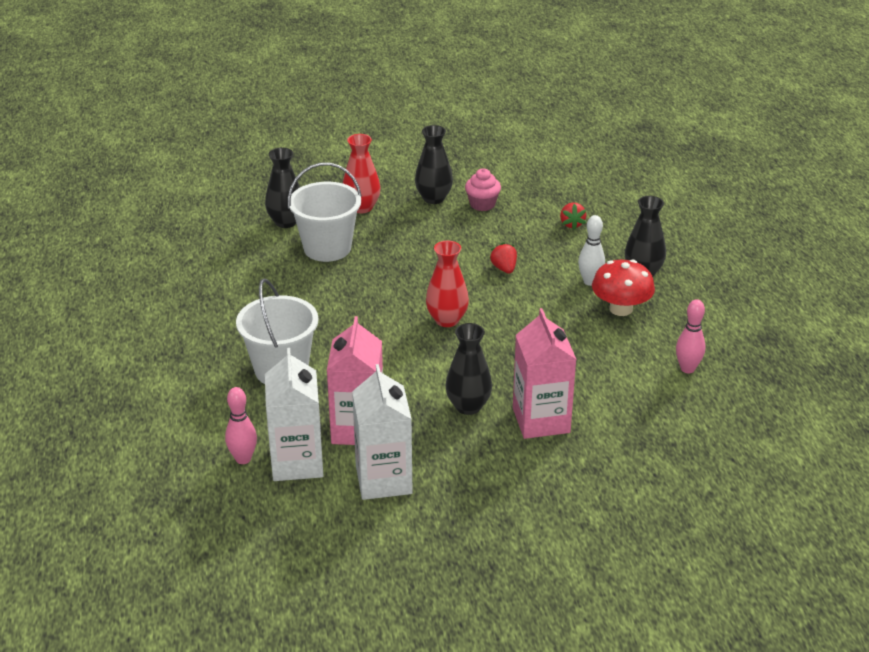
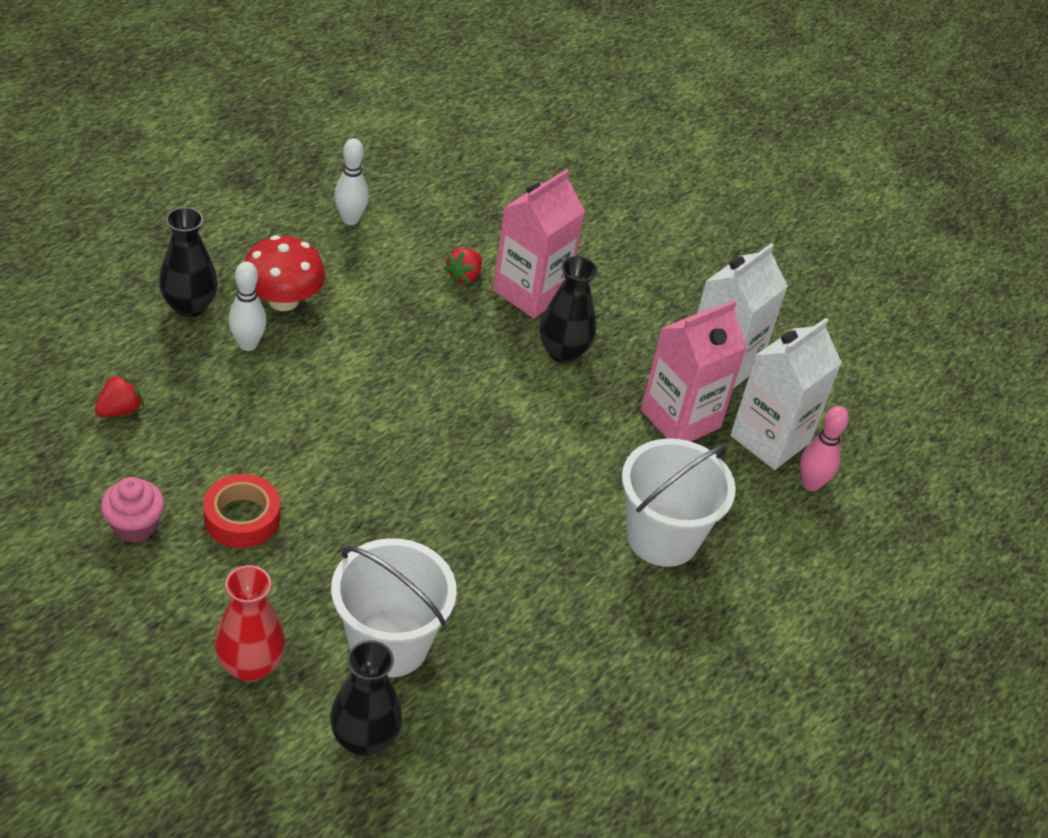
camera: 135 degrees left, 10 degrees up
(433, 198) = (158, 591): black vase -> none
(447, 320) = (436, 436): red vase -> none
(454, 235) = (242, 518): none -> red tape
(504, 268) = (283, 432): red strawberry -> red strawberry (464, 276)
(687, 369) = (350, 219): pink bowling pin -> white bowling pin

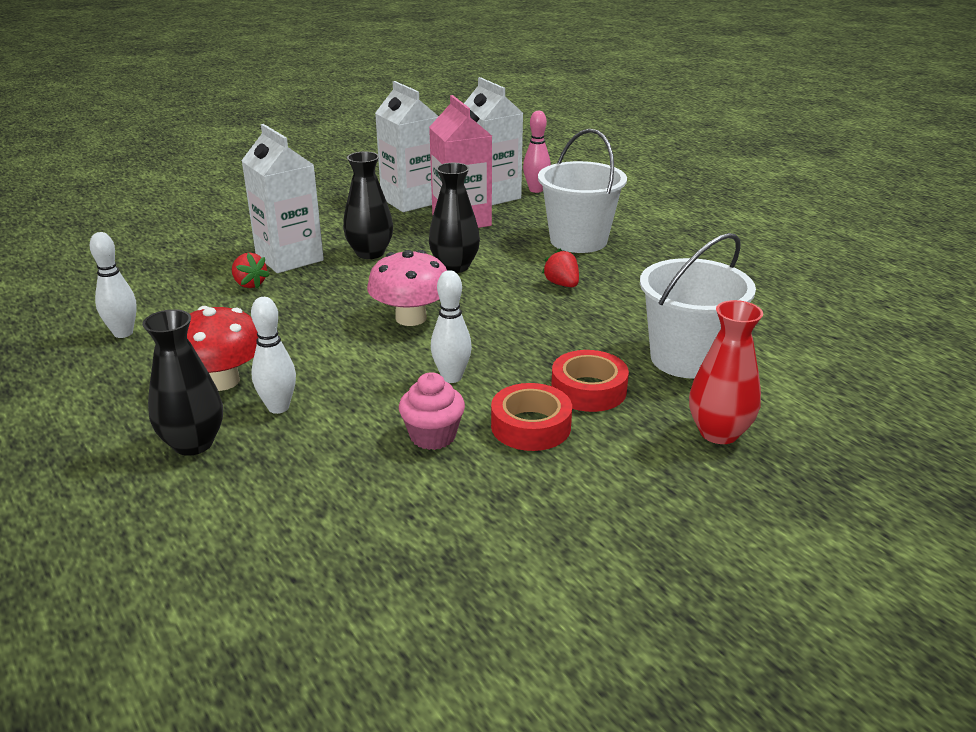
camera: 70 degrees left, 15 degrees down
(120, 410) = (344, 504): red strawberry -> red strawberry (562, 284)
(135, 526) = (531, 499): pink cupcake -> pink cupcake (433, 436)
(311, 559) = (588, 390): none -> red tape
(316, 452) = (451, 377): none -> white bowling pin
(364, 739) = (790, 379): black vase -> black vase (454, 266)
(424, 407) = (411, 318): none -> pink mushroom
(531, 292) = (289, 258): pink carton -> white carton

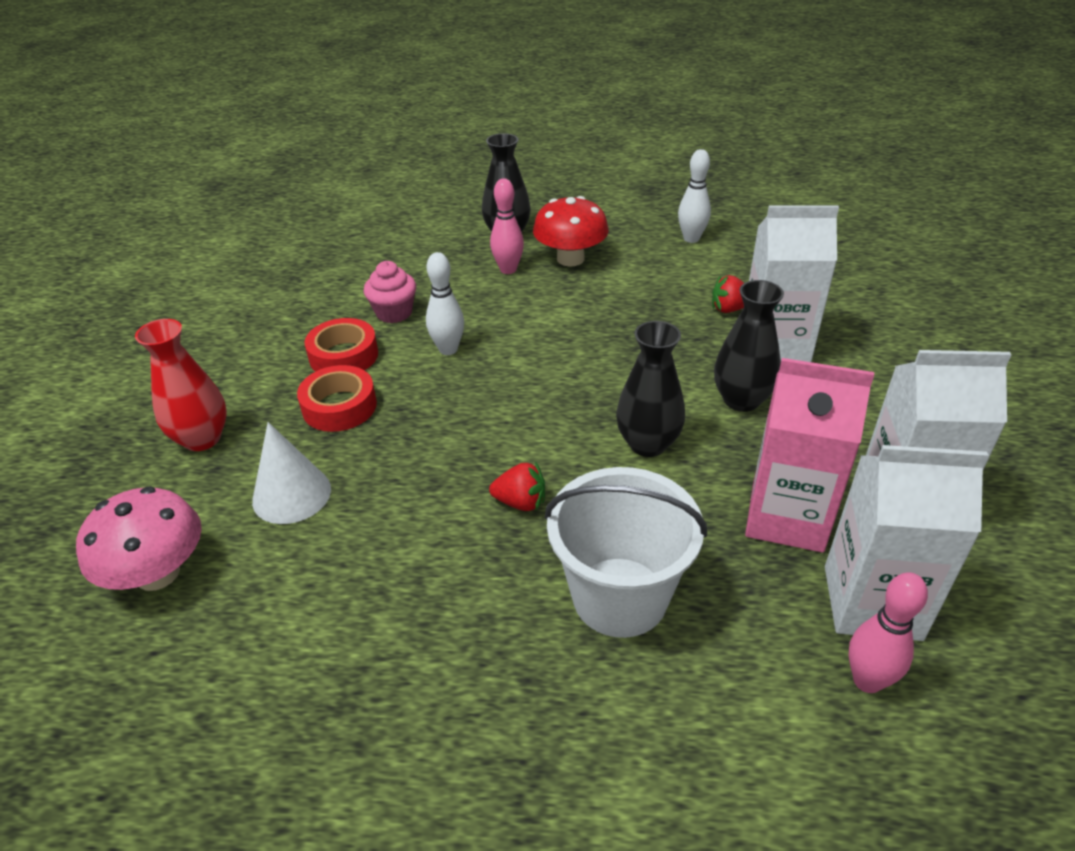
camera: 130 degrees right, 10 degrees up
(278, 407) = (508, 269): white bowling pin -> pink bowling pin
(411, 318) = (566, 368): pink mushroom -> pink mushroom (158, 573)
(686, 359) = (291, 494): white bucket -> white cone

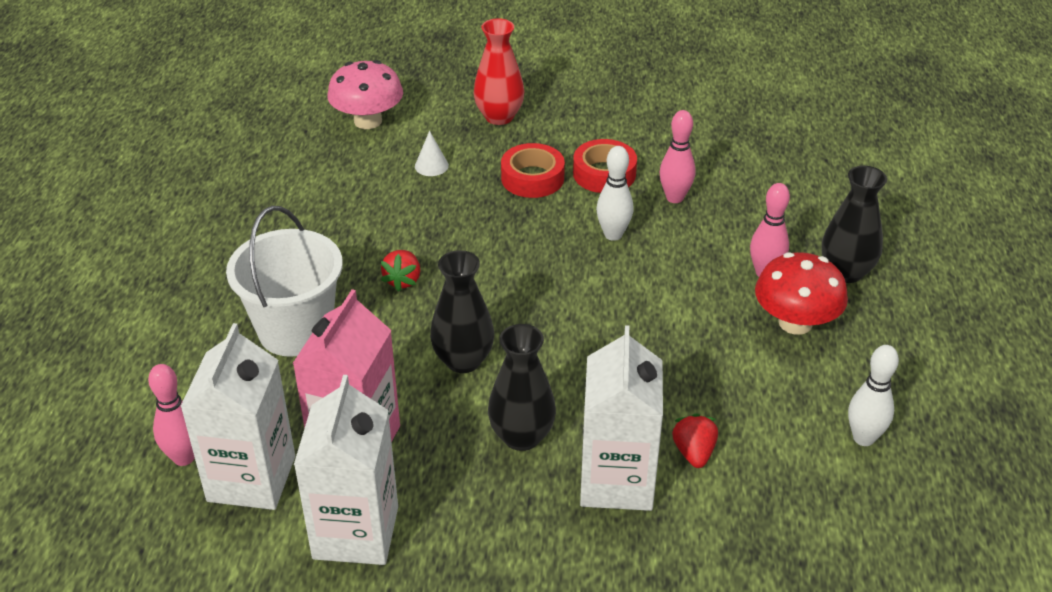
camera: 90 degrees right, 0 degrees up
(291, 494) = (431, 166): white cone -> white cone, size x0.58
(394, 313) = (674, 198): pink cupcake -> pink bowling pin

